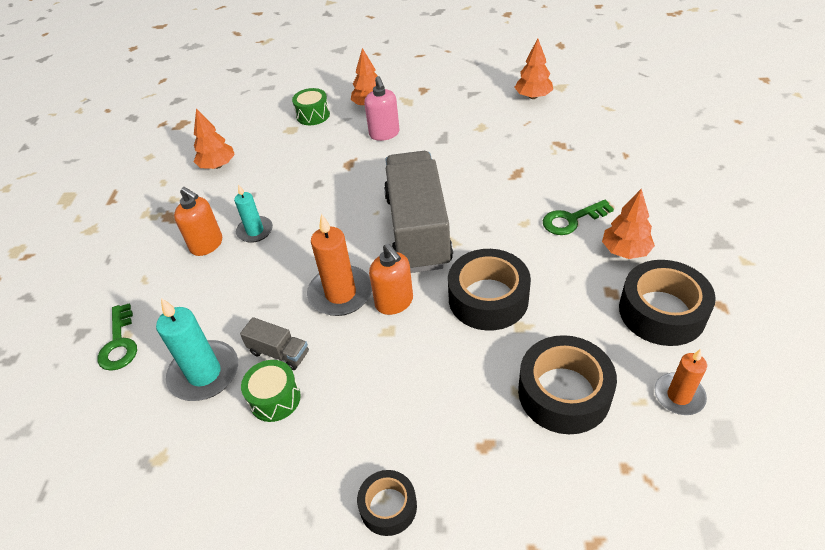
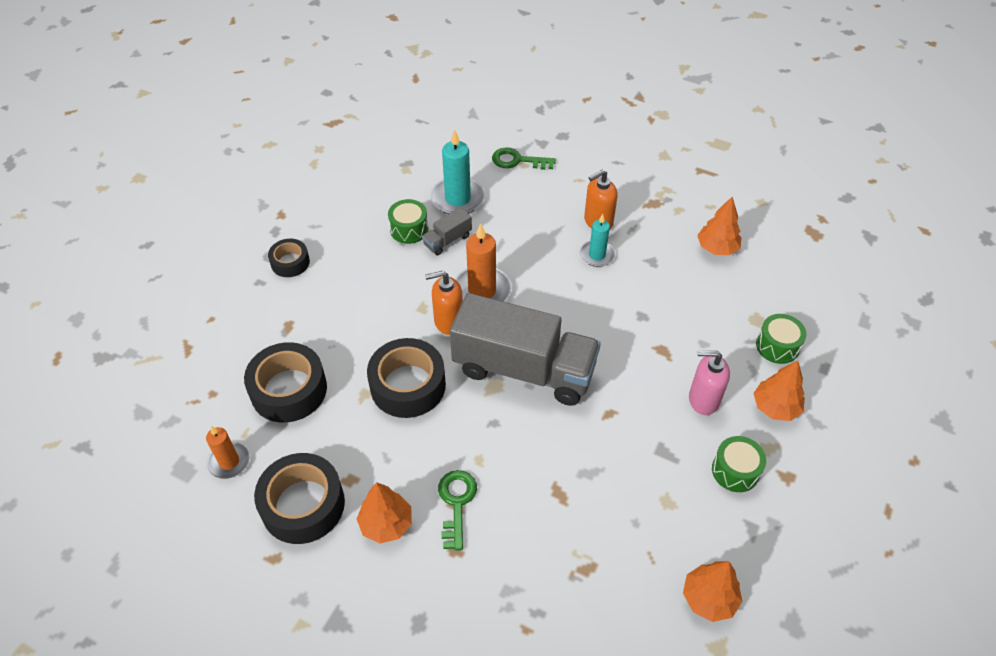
camera: 110 degrees right, 5 degrees up
(434, 108) = (735, 471): none -> green drum

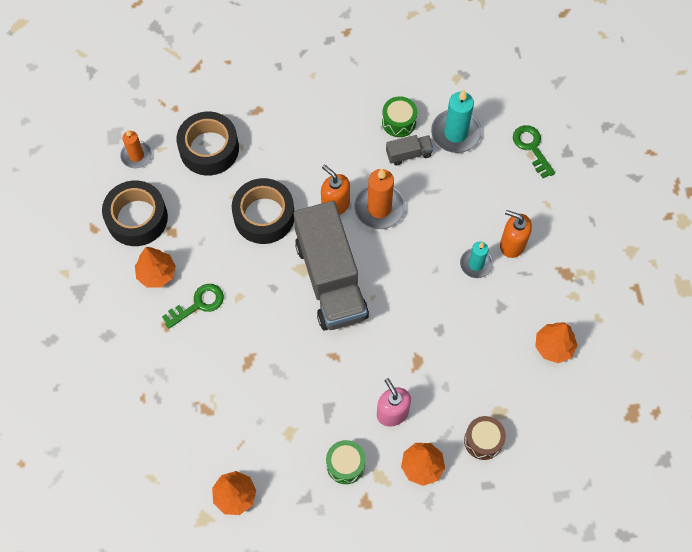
camera: 55 degrees right, 15 degrees up
(290, 262) = (309, 71): black tape -> none
(447, 240) = (409, 154): grey truck -> grey truck turned 150 degrees clockwise
(777, 346) = (483, 440): green drum -> brown drum

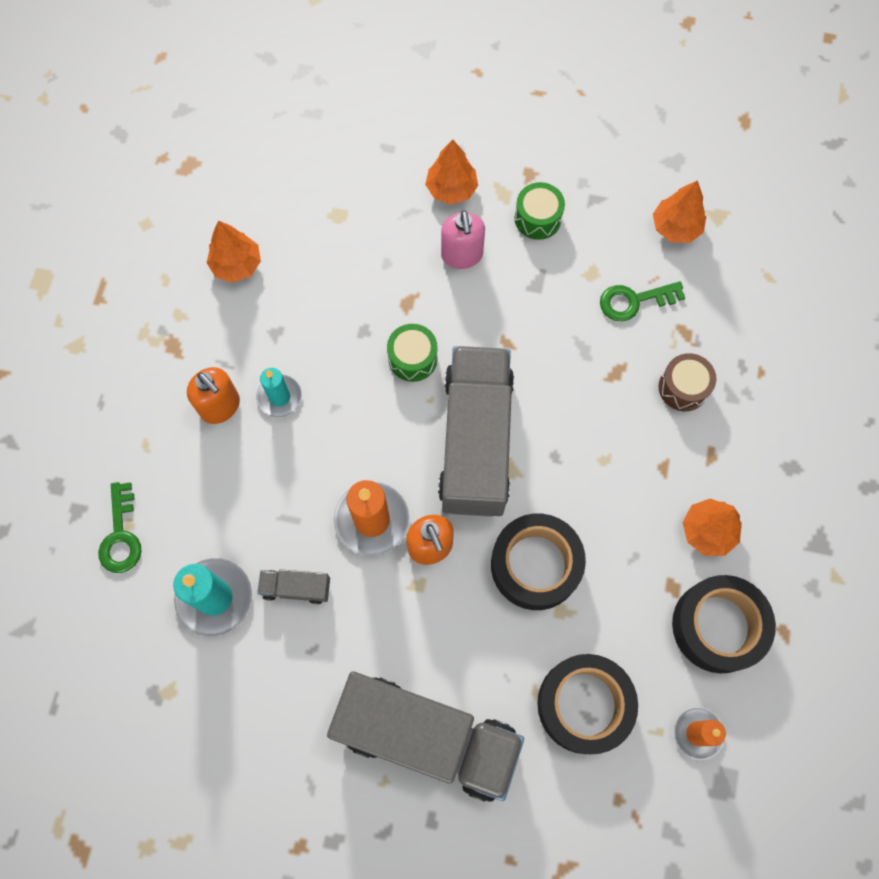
camera: 160 degrees left, 5 degrees up
(198, 304) = (661, 468): green key -> green key (634, 301)
(296, 103) = (427, 737): none -> grey truck
(399, 122) = (288, 646): green drum -> green drum (413, 358)
(483, 440) = (370, 192): brown drum -> brown drum (683, 387)

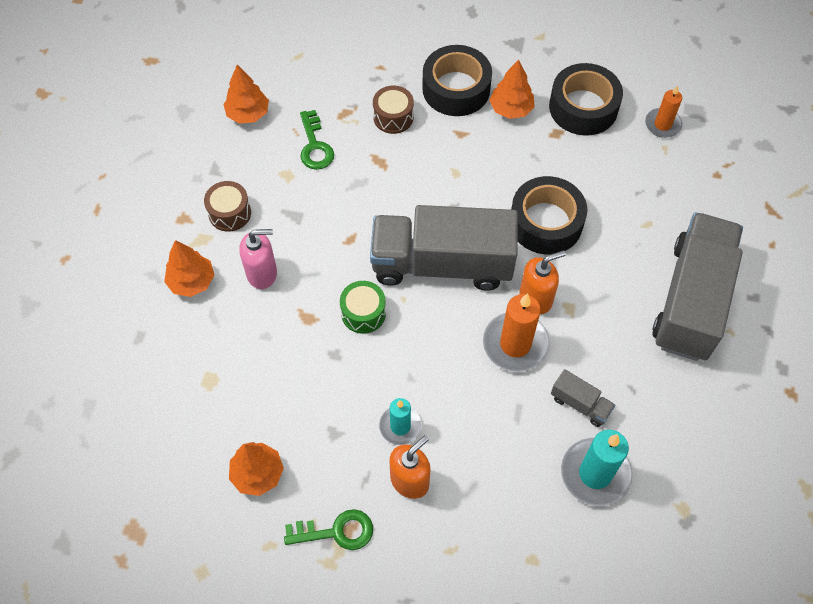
camera: 90 degrees left, 10 degrees down
(121, 535) = (543, 566): green key -> green key (336, 531)
(296, 588) = (580, 404): grey truck -> grey truck turned 60 degrees counterclockwise
(537, 218) = (229, 213): green drum -> brown drum
(584, 704) = (651, 193): black tape -> black tape (456, 89)

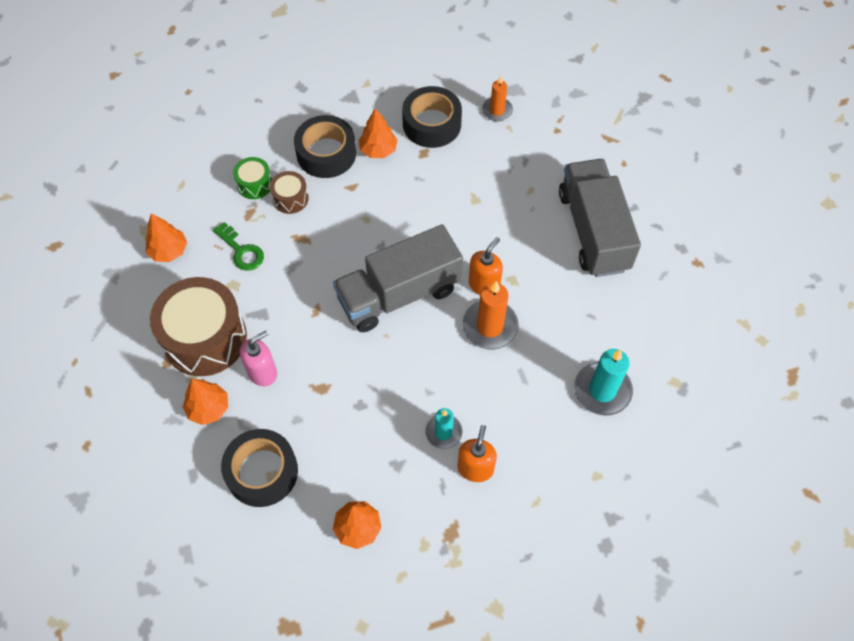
camera: 30 degrees left, 0 degrees up
(229, 213) = (205, 338): brown drum -> brown drum, size x2.14
(336, 531) = (445, 536): green key -> none
(363, 313) = (362, 362): green drum -> green drum (254, 184)
(546, 222) = (457, 224): black tape -> black tape (262, 472)
(580, 404) = (562, 346): grey truck -> none

